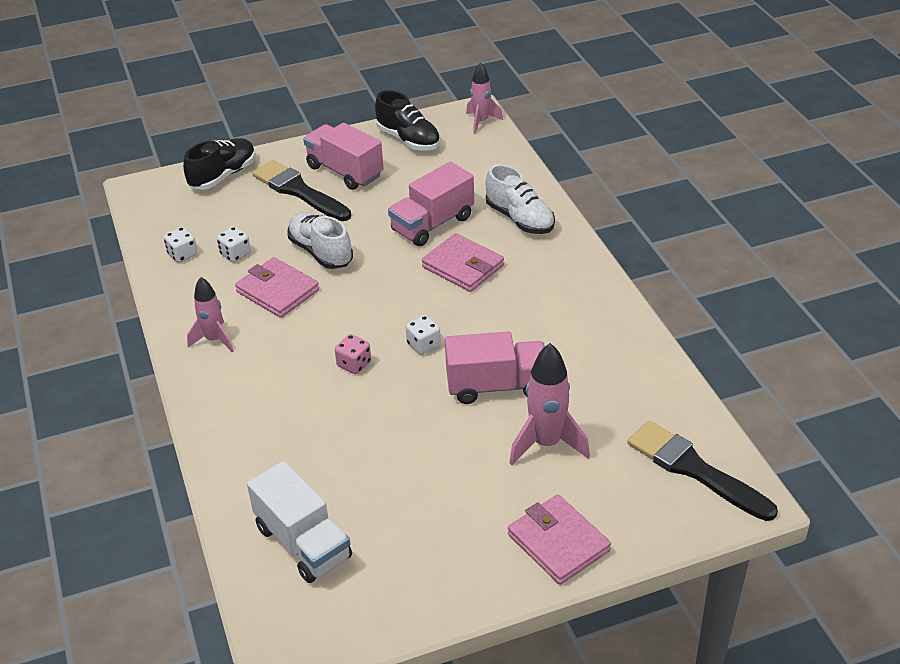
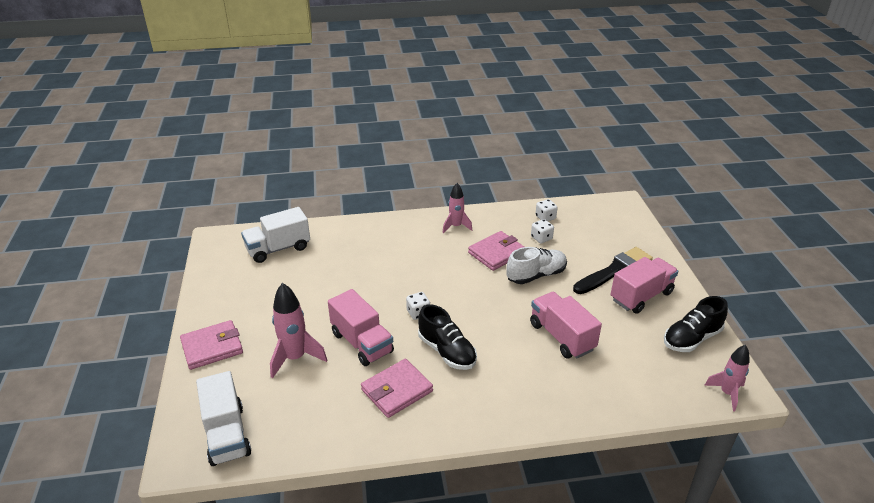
camera: 100 degrees right, 5 degrees down
(223, 175) = (638, 237): black shoe -> black shoe (447, 351)
(354, 364) = (411, 279): pink dice -> none
(463, 266) = (502, 346): pink wallet -> pink wallet (397, 390)
(496, 386) = (362, 343): pink truck -> pink truck turned 45 degrees counterclockwise
(520, 219) = (561, 393): white shoe -> none
(694, 469) = (226, 434): black brush -> white truck

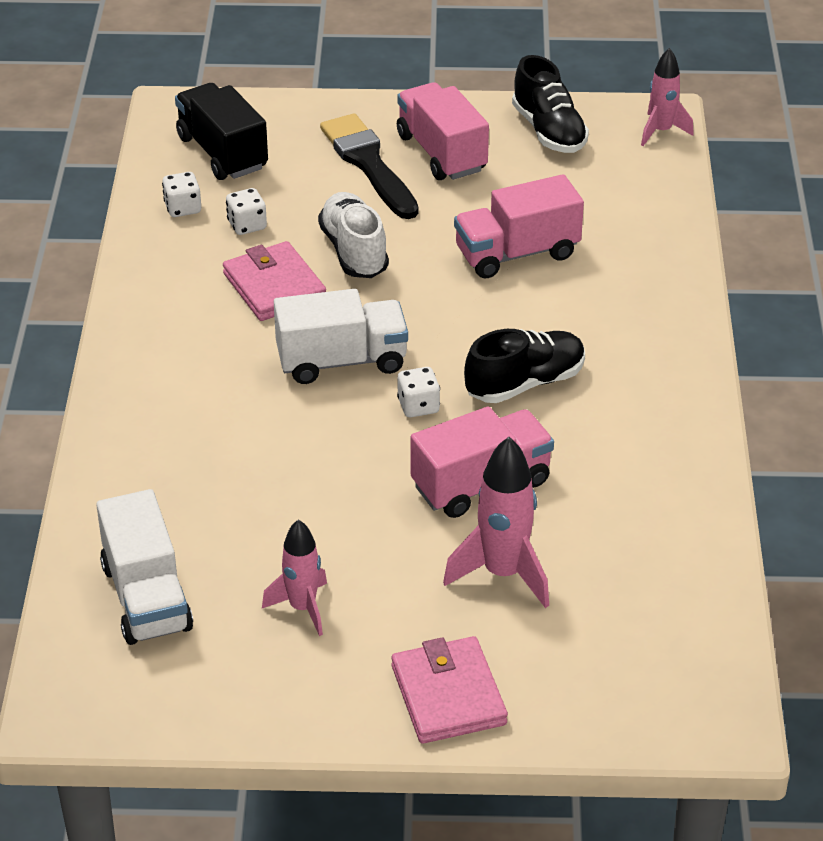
camera: 80 degrees left, 5 degrees up
(226, 434) = (673, 663): white truck -> white truck (341, 361)
(397, 390) = (605, 450): pink wallet -> none
(456, 226) = (167, 326): pink rocket -> pink rocket (302, 608)
(596, 222) = (222, 153): none -> black truck

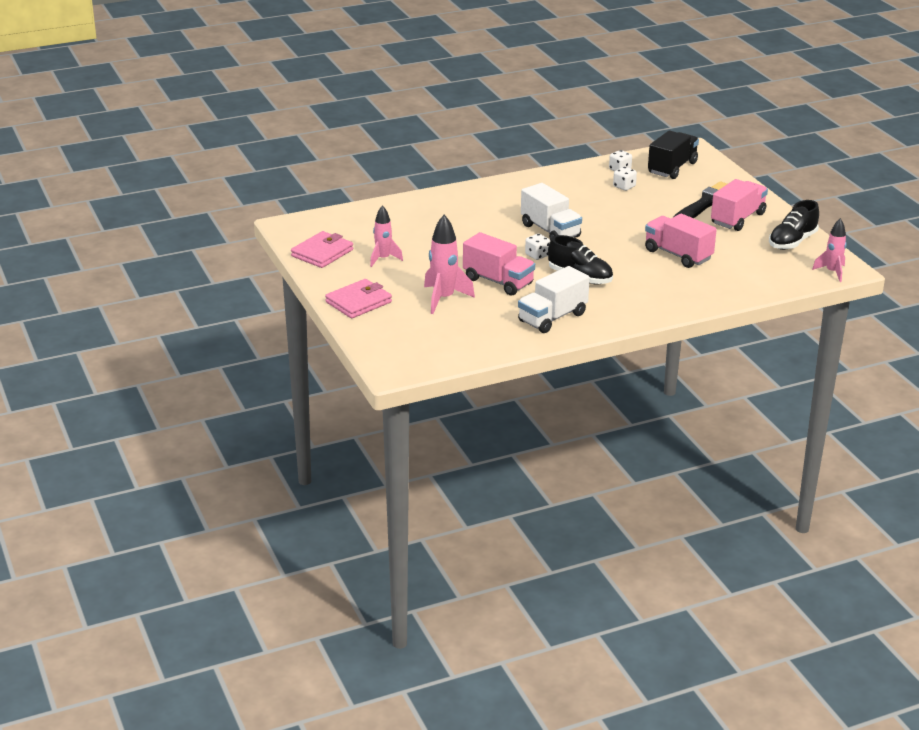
camera: 65 degrees right, 10 degrees down
(146, 597) = (361, 225): white truck -> white truck (552, 317)
(274, 286) = (586, 203): pink wallet -> pink wallet (322, 253)
(354, 251) = (633, 215): white shoe -> none

